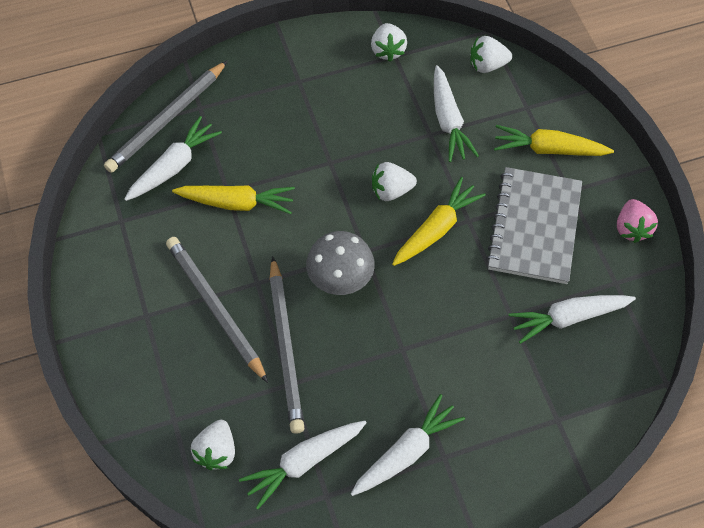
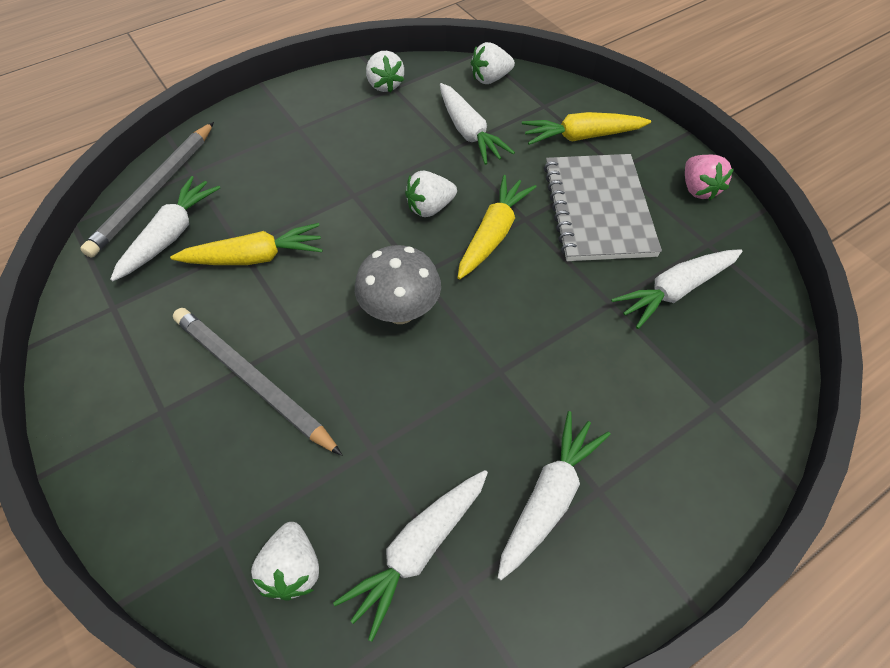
camera: 15 degrees left, 5 degrees down
(285, 347) = (354, 405): grey pencil -> none

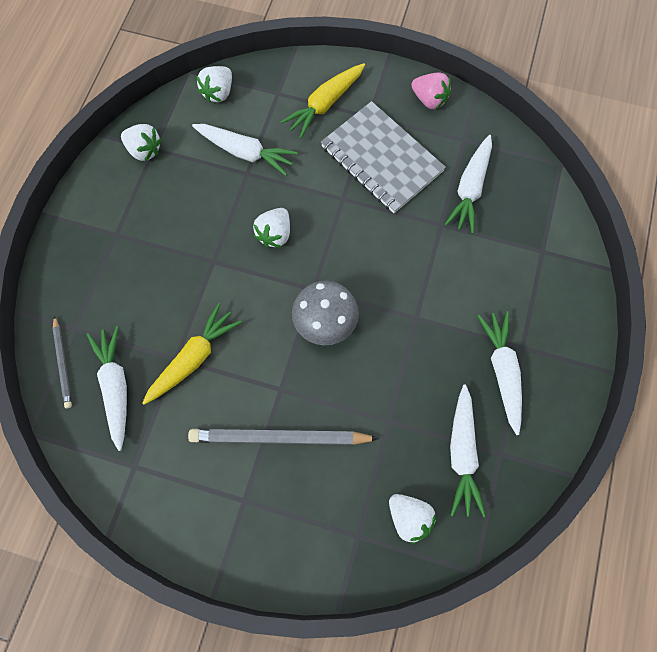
camera: 40 degrees left, 15 degrees up
(154, 191) = (63, 363): grey pencil -> grey pencil, size x0.54
(493, 234) = (333, 225): yellow carrot -> none

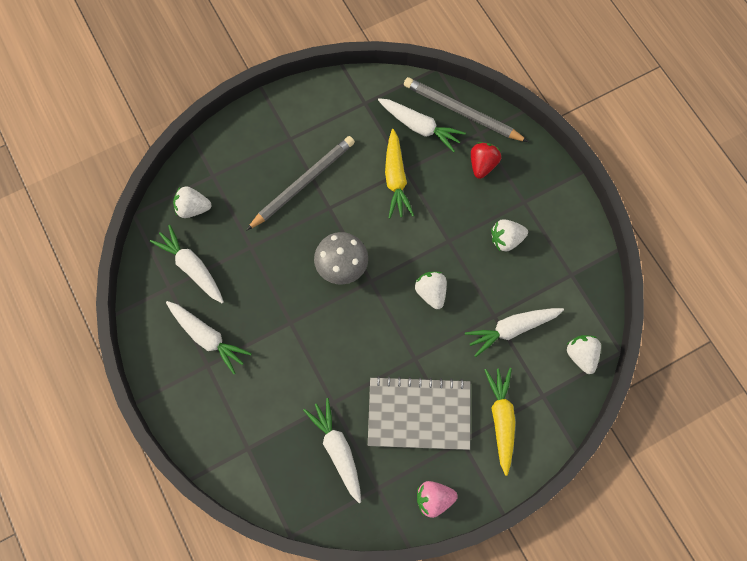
camera: 135 degrees right, 0 degrees up
(63, 363) = (462, 112): grey pencil -> grey pencil, size x1.85
(108, 297) = (482, 165): none -> red strawberry
(144, 150) = (575, 268): white strawberry -> white strawberry (506, 239)

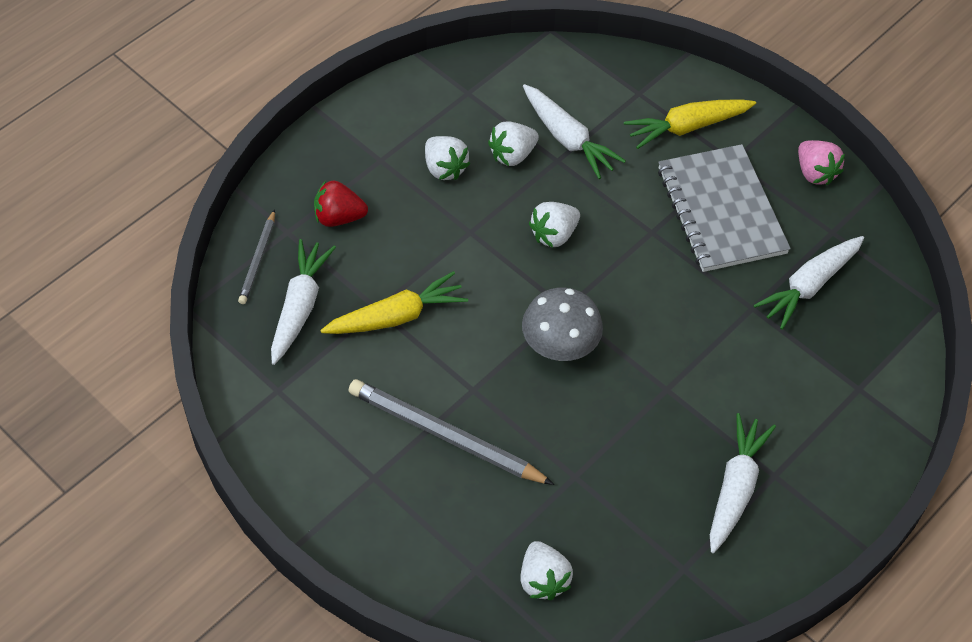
camera: 110 degrees left, 15 degrees down
(192, 267) = (640, 547): white carrot -> none
(462, 112) = (258, 259): grey pencil -> grey pencil, size x0.54
(581, 355) = (571, 65): white strawberry -> white strawberry (512, 155)

